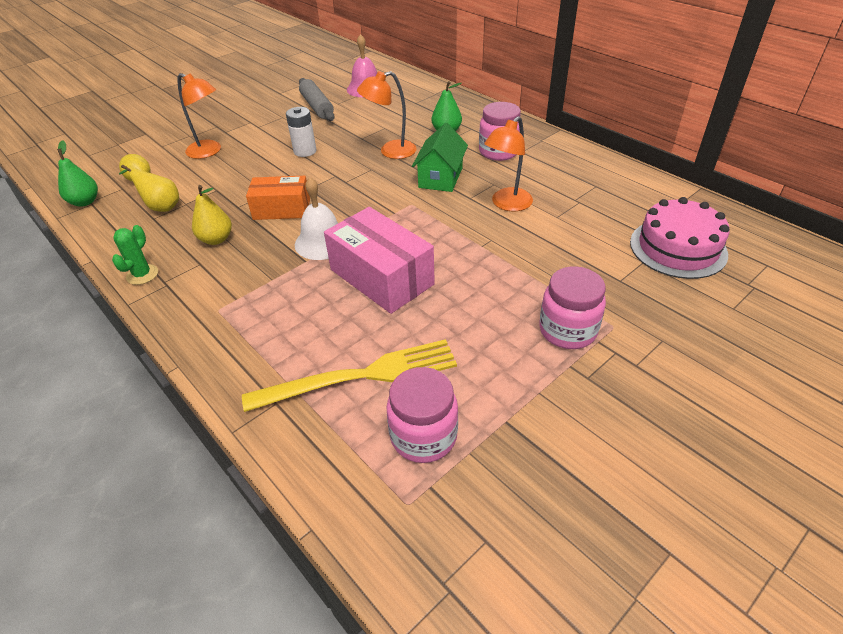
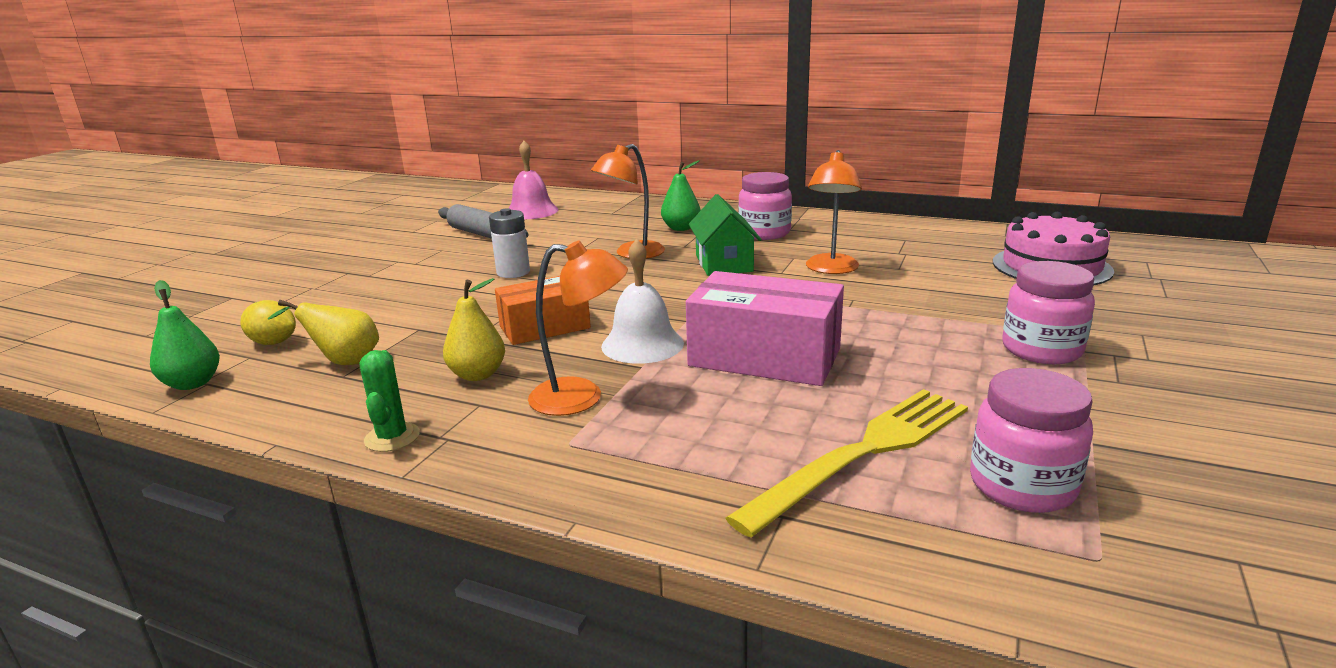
camera: 25 degrees left, 20 degrees down
(209, 152) = (364, 296): orange lamp -> orange lamp (581, 398)

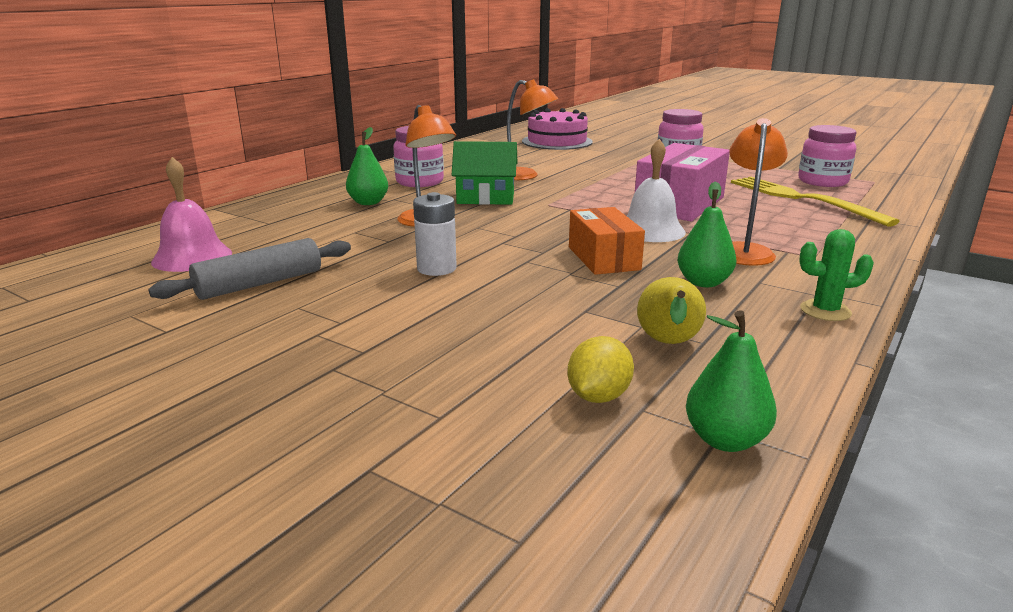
camera: 80 degrees left, 0 degrees up
(478, 374) = (703, 282): yellow pear -> green pear

